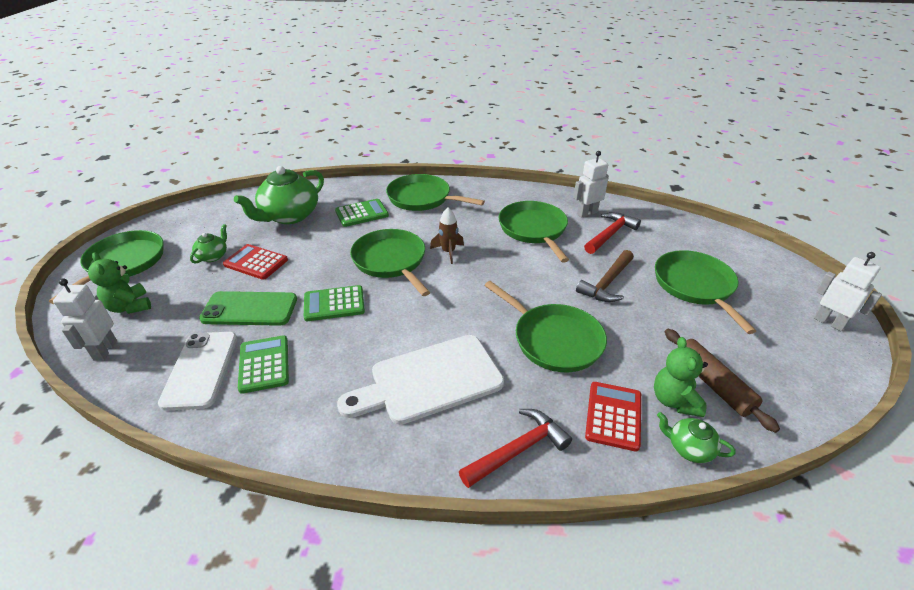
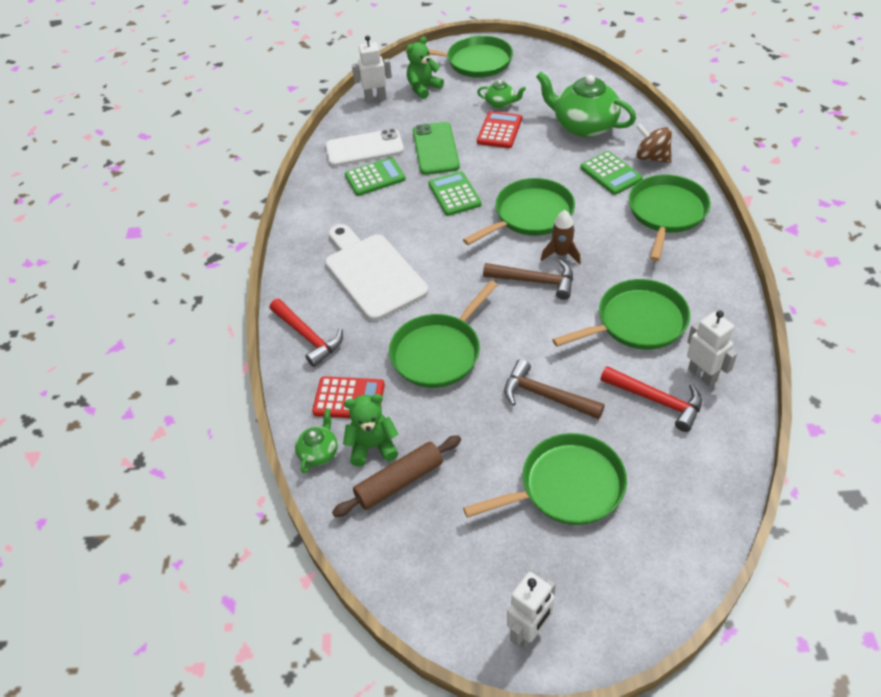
camera: 85 degrees right, 10 degrees up
(354, 193) = (652, 157): none -> brown spinning top
(476, 270) = (535, 281): none -> brown hammer

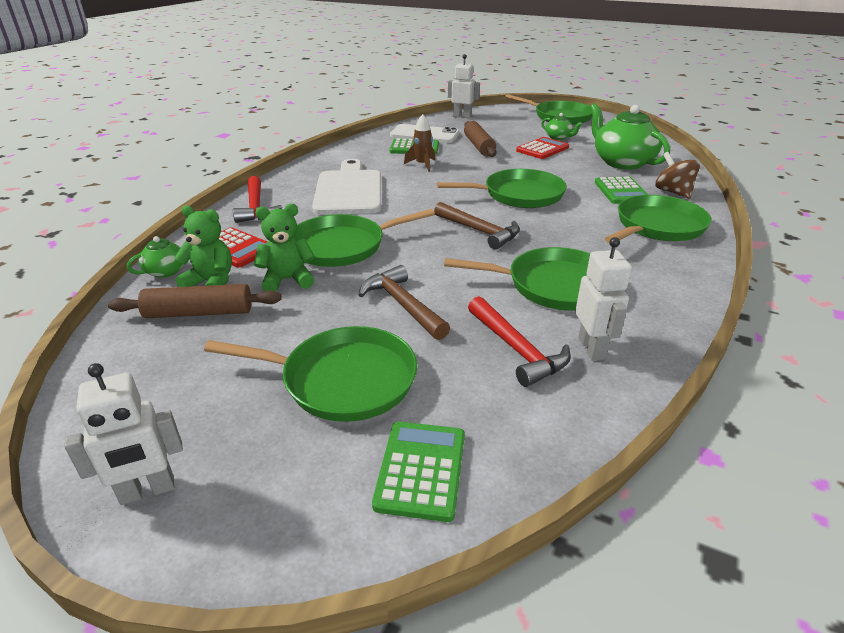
camera: 25 degrees right, 15 degrees down
(423, 88) = (504, 119): green teddy bear -> green teddy bear (287, 280)
(435, 149) = (479, 146): green phone -> brown rolling pin
(454, 194) = (466, 169): green calculator -> green calculator (421, 470)
(561, 254) = (522, 223): brown rocket -> brown rocket (422, 165)

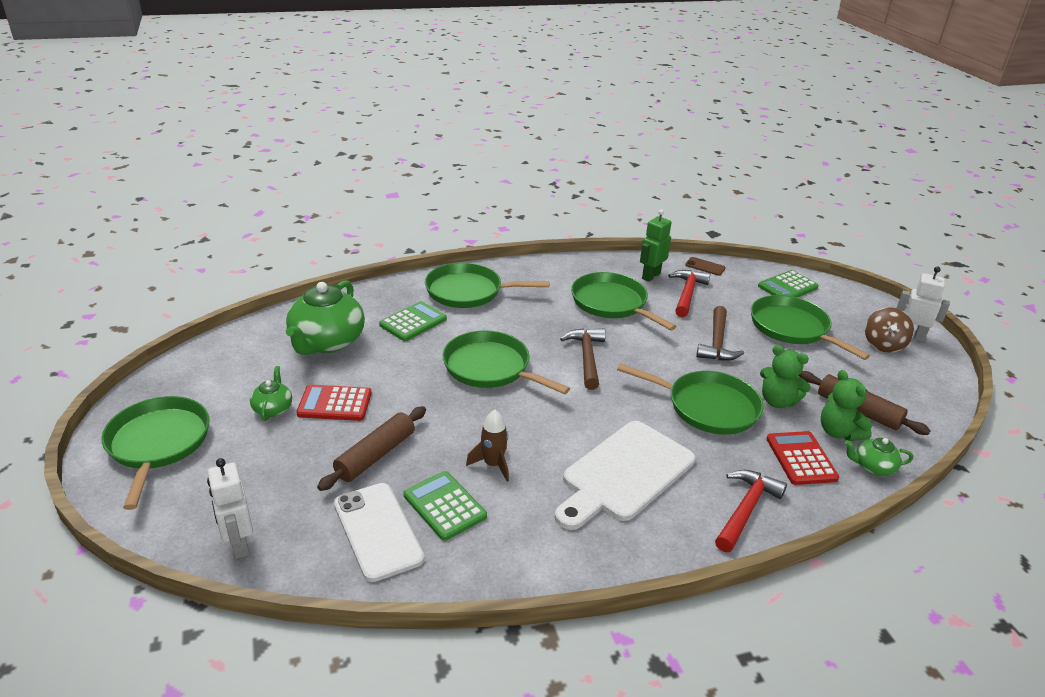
camera: 135 degrees left, 0 degrees up
(574, 420) = (705, 266): none -> brown phone
(592, 348) = (650, 276): white robot -> green robot
(673, 192) = (384, 300): brown spinning top -> brown spinning top (883, 345)

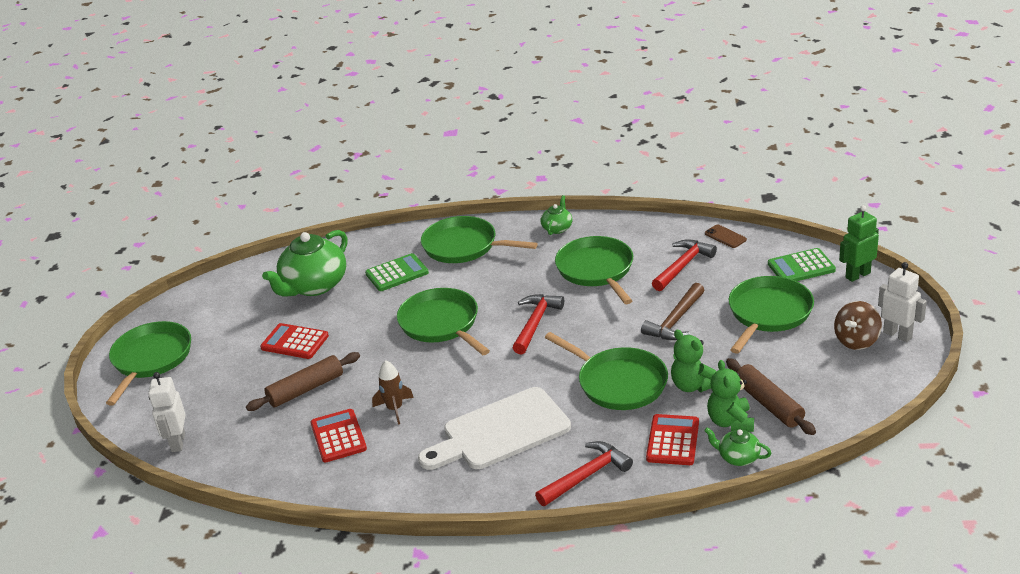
camera: 25 degrees right, 0 degrees up
(273, 408) = (245, 340): green teapot -> green teapot (557, 228)
(377, 531) = (279, 448): white phone -> none
(444, 506) = (338, 436): green calculator -> red calculator
(586, 357) = (535, 323): brown hammer -> red hammer
(650, 276) = (658, 243): green robot -> green robot (857, 275)
(792, 328) = (768, 313): green pan -> green pan turned 45 degrees clockwise

